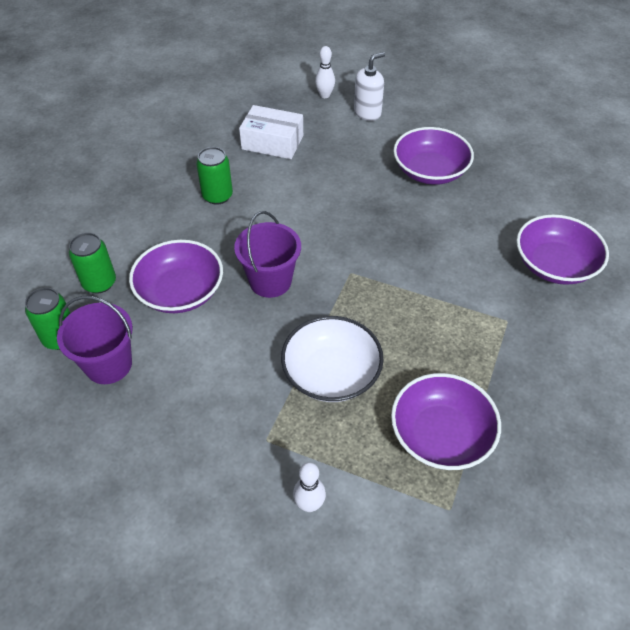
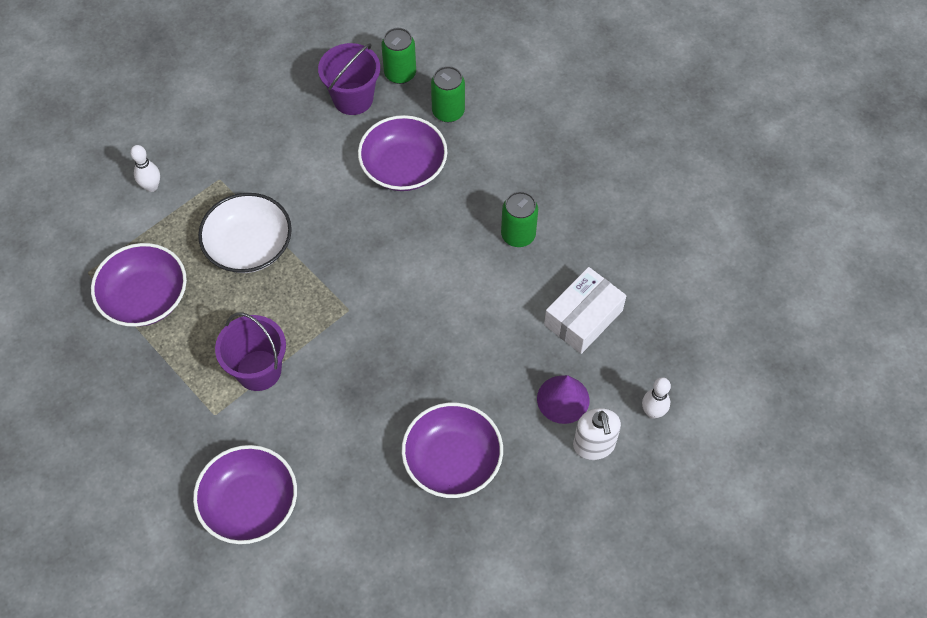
camera: 115 degrees right, 10 degrees up
(270, 281) = (376, 239): purple bucket -> purple bucket (259, 370)
(344, 134) = (563, 399): none -> purple cone

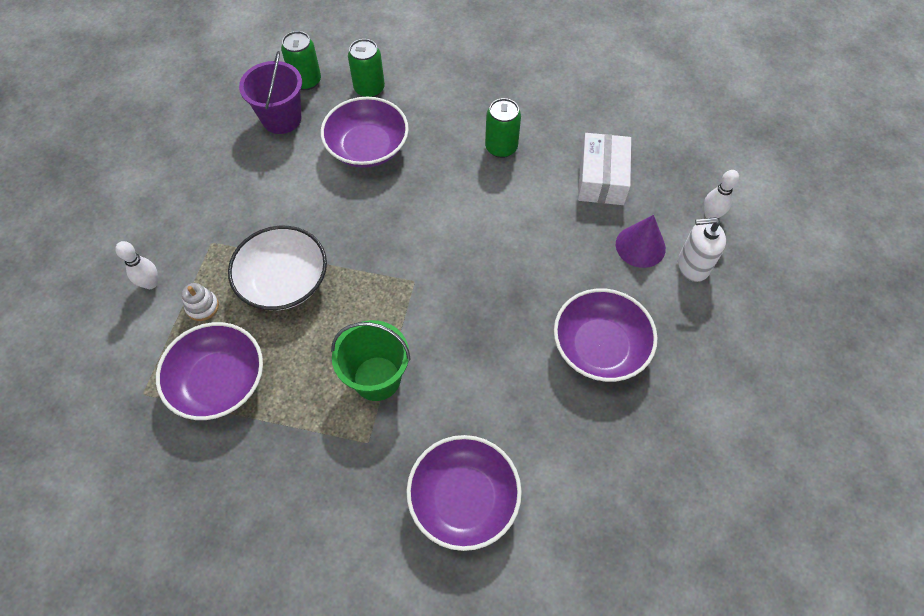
camera: 35 degrees left, 0 degrees up
(175, 229) = (202, 307): none -> white stacking toy
(259, 370) = (377, 378): purple bucket -> green bucket
(594, 445) = (692, 265): white soap dispenser -> white soap dispenser turned 135 degrees clockwise

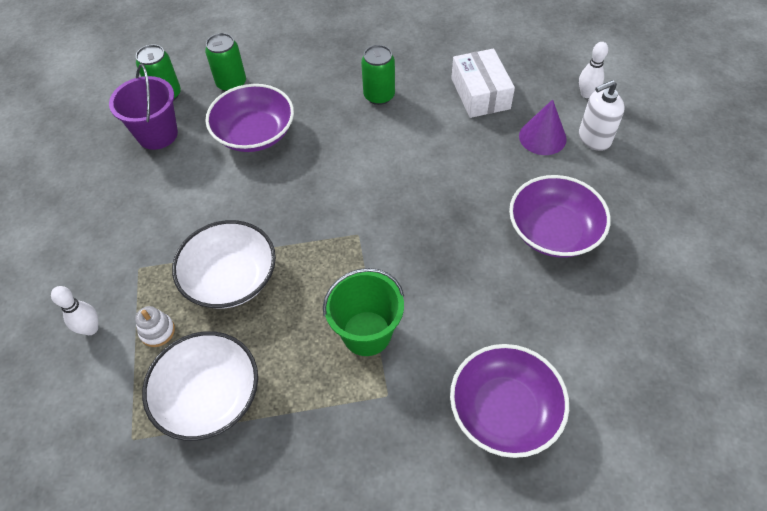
camera: 20 degrees left, 5 degrees down
(219, 381) = (209, 396): purple bowl -> white bowl

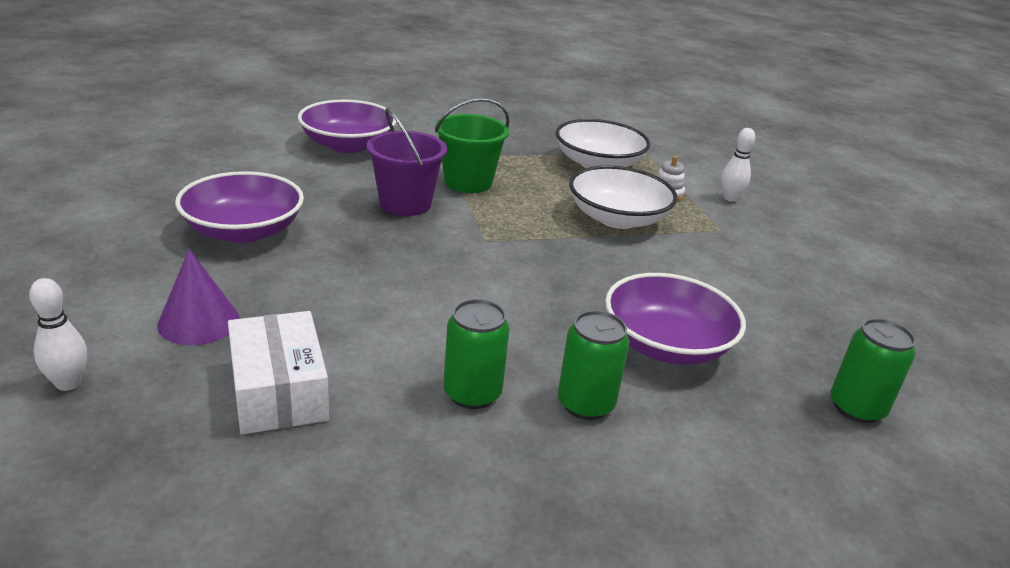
camera: 170 degrees right, 25 degrees down
(157, 134) = (815, 349): purple bucket -> purple bucket (405, 204)
(231, 83) = (755, 424): green can -> green can (585, 404)
(594, 138) = (112, 317): white soap dispenser -> none

